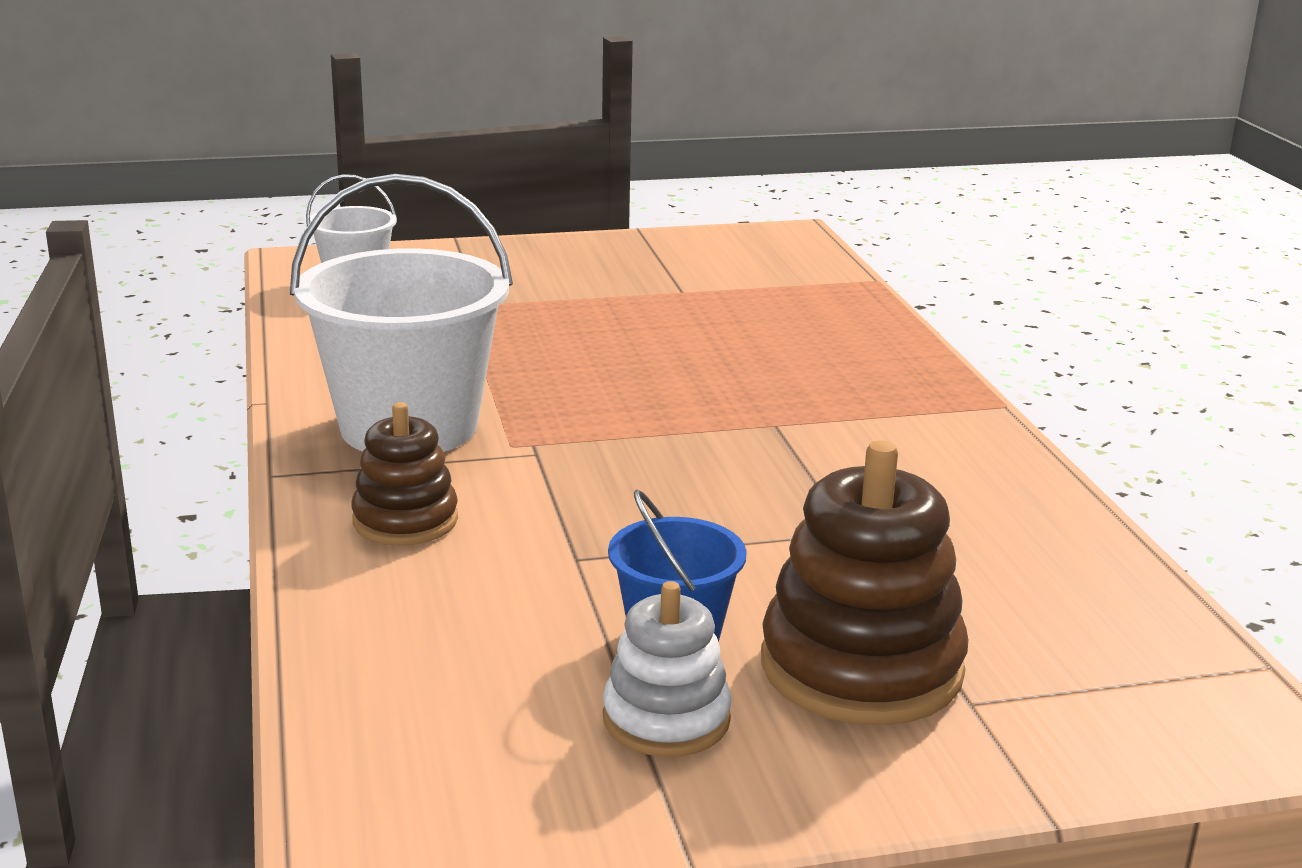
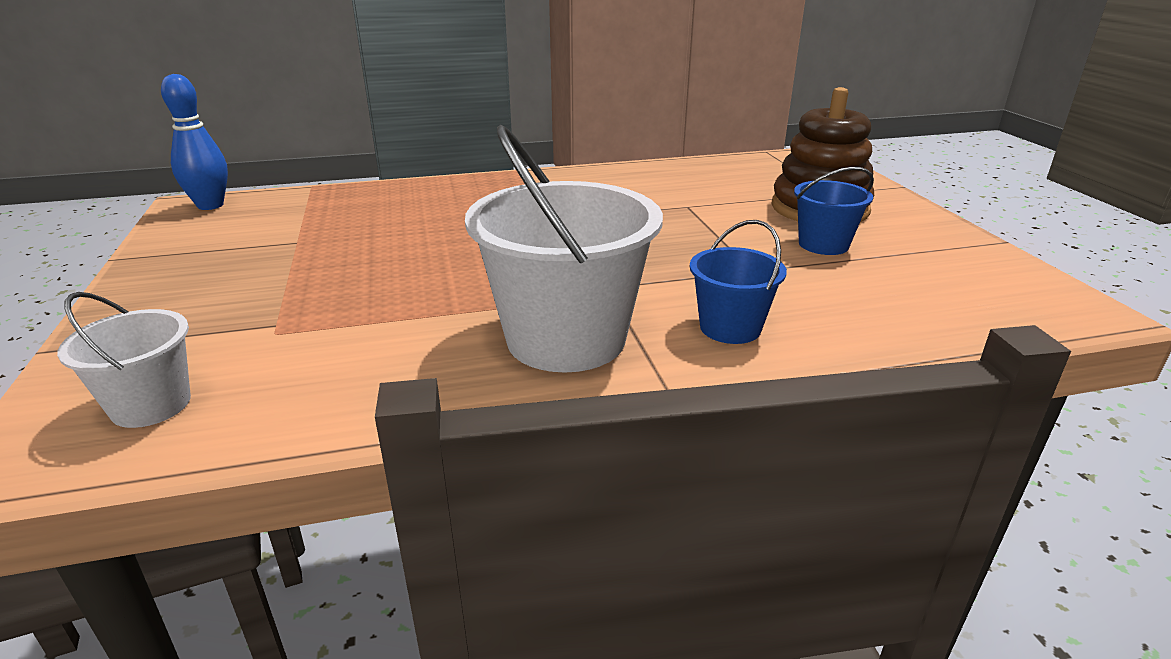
camera: 90 degrees left, 5 degrees up
(405, 520) = (730, 328): brown stacking toy -> blue bucket
(666, 719) = (899, 246): white stacking toy -> none
(791, 243) = (210, 205): none -> blue bowling pin

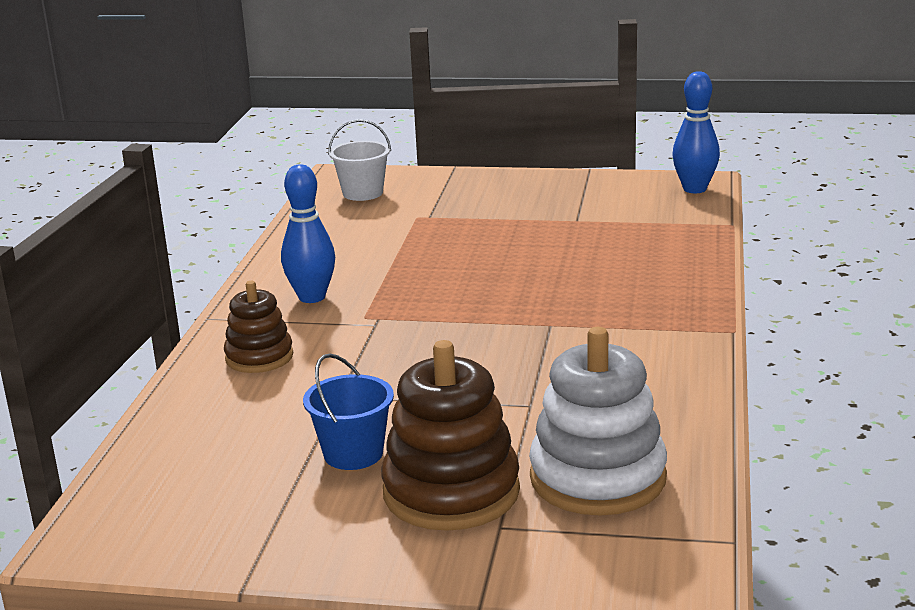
camera: 115 degrees right, 5 degrees down
(566, 339) = (312, 297): white bucket -> blue bowling pin
(730, 328) = (259, 357): blue bucket -> brown stacking toy
(750, 179) = (597, 478): none -> white stacking toy

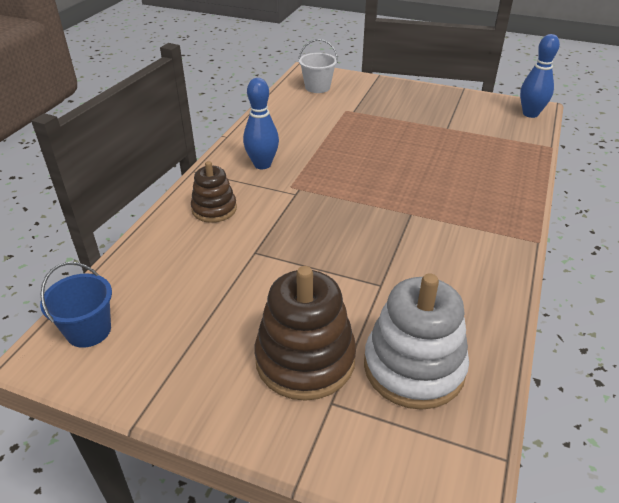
camera: 10 degrees right, 15 degrees up
(353, 454) = (248, 308): blue bucket -> blue bucket (88, 330)

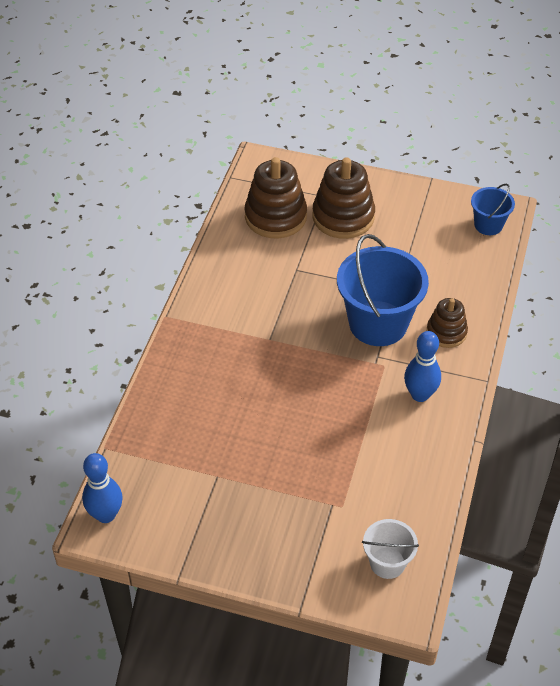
camera: 175 degrees right, 10 degrees up
(287, 221) = (378, 323): none -> blue bucket
(414, 367) = (275, 216): white stacking toy -> brown stacking toy

